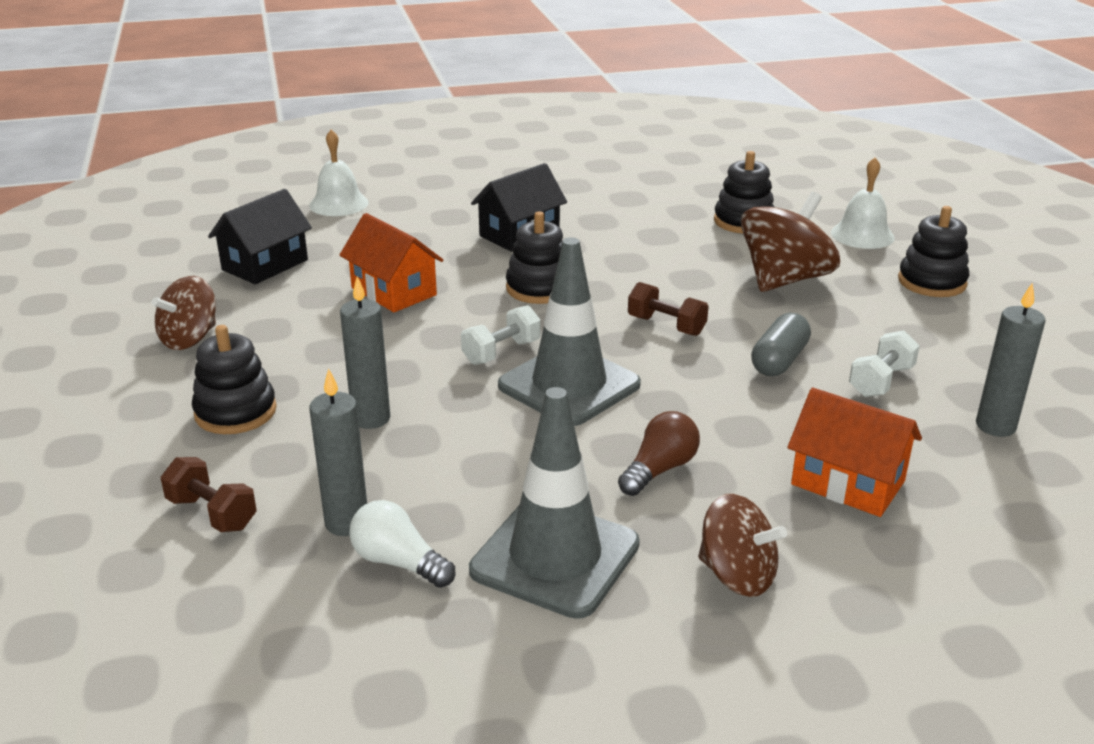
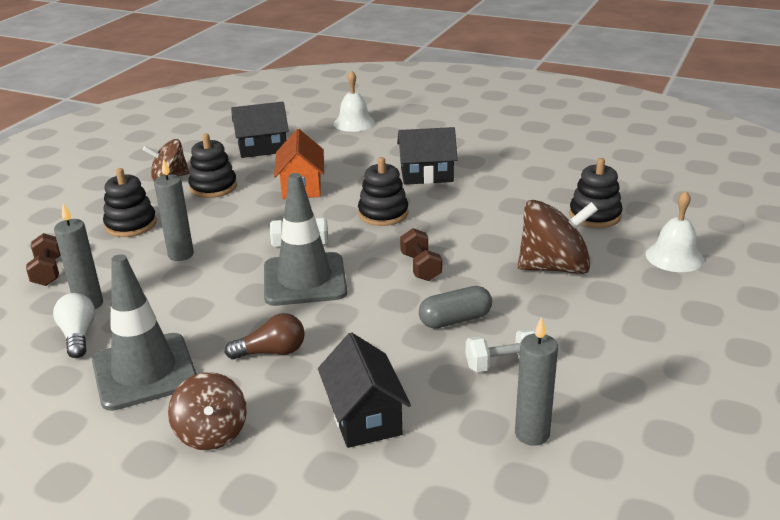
camera: 40 degrees right, 0 degrees up
(848, 482) = (364, 416): orange house -> black house
(932, 282) = (670, 312): black stacking toy -> black stacking toy (213, 187)

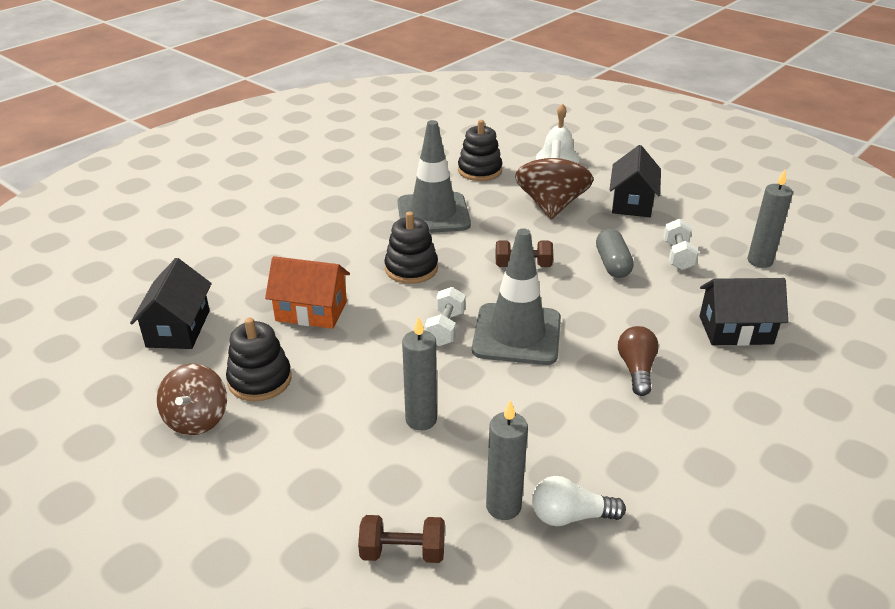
camera: 75 degrees left, 5 degrees up
(131, 225) = (315, 463): black stacking toy -> none
(144, 371) = (652, 460): grey traffic cone -> grey traffic cone (433, 214)
(211, 433) = (753, 418): brown spinning top -> none
(354, 123) = (173, 252): white bell -> none
(426, 175) = (346, 230): black house -> black house (632, 203)

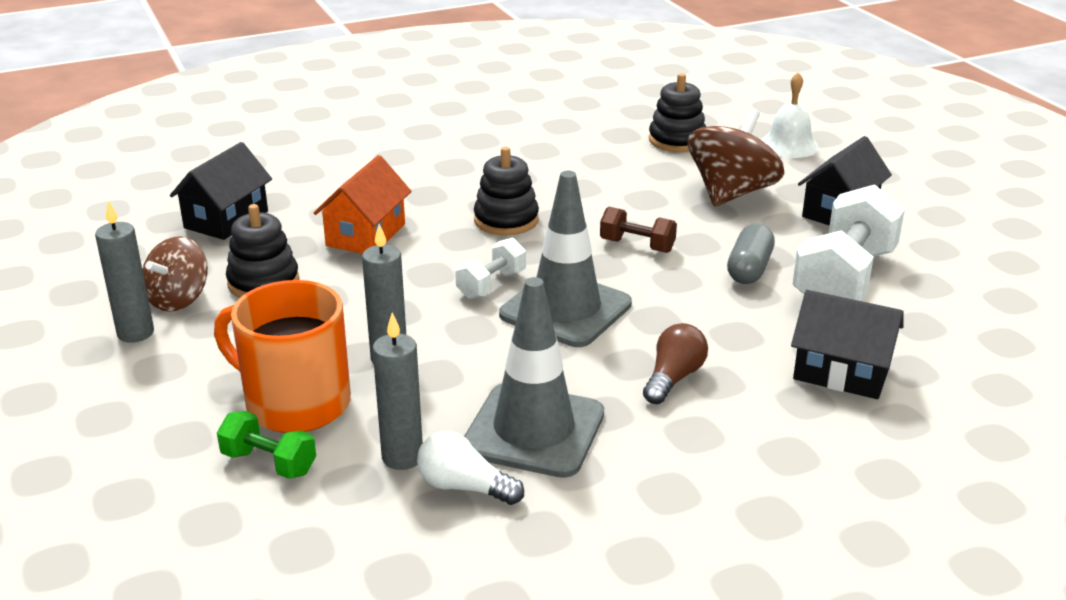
camera: 25 degrees right, 5 degrees down
(311, 311) = (366, 235): orange house -> orange house turned 75 degrees clockwise
(378, 487) = (295, 403): none -> orange mug
(403, 552) = (269, 463): brown dumbbell -> green dumbbell
(433, 214) = (580, 173): grey traffic cone -> grey traffic cone (534, 430)
(678, 256) = (844, 279): white dumbbell -> white dumbbell, size x1.98
(759, 261) = (953, 310): grey candle -> grey candle (135, 333)

